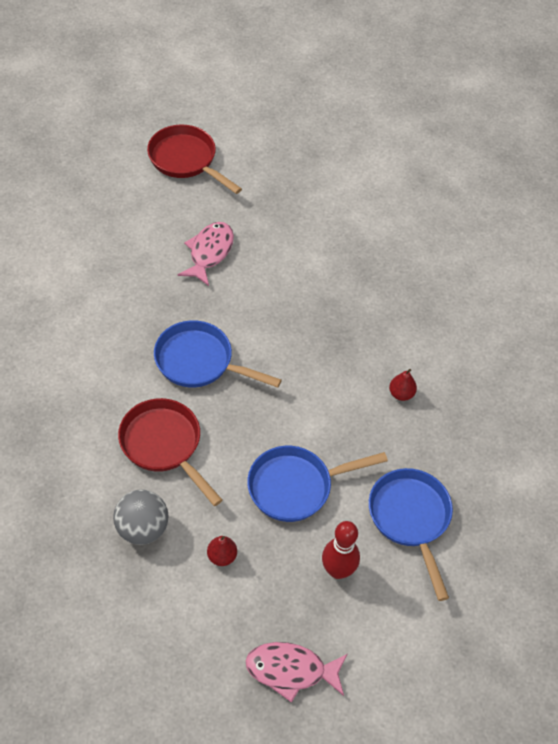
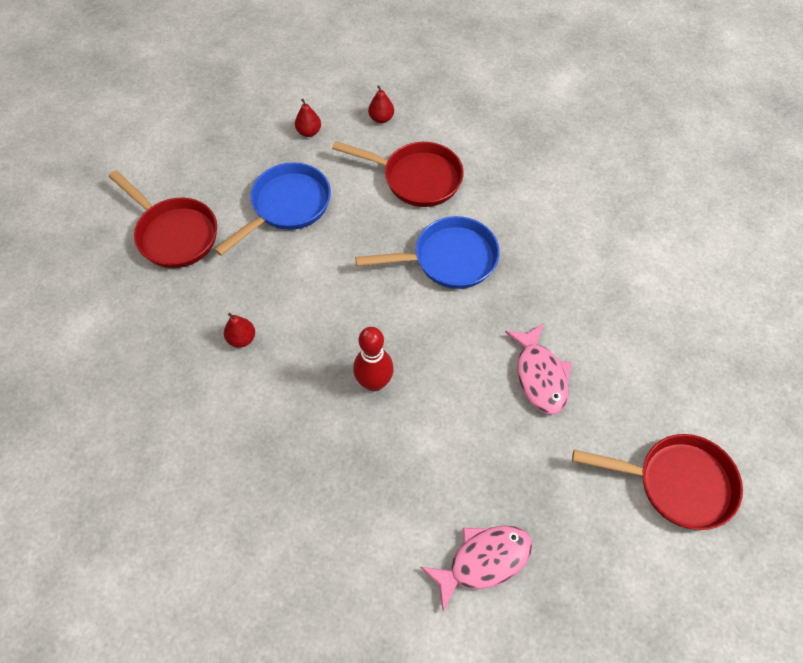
camera: 150 degrees right, 5 degrees up
(142, 528) = (381, 118): grey ball -> red pear
(291, 670) = (210, 96): pink fish -> pink fish (483, 561)
(338, 570) = (214, 168): red bowling pin -> red bowling pin (374, 382)
(411, 519) = (174, 234): blue pan -> red pan

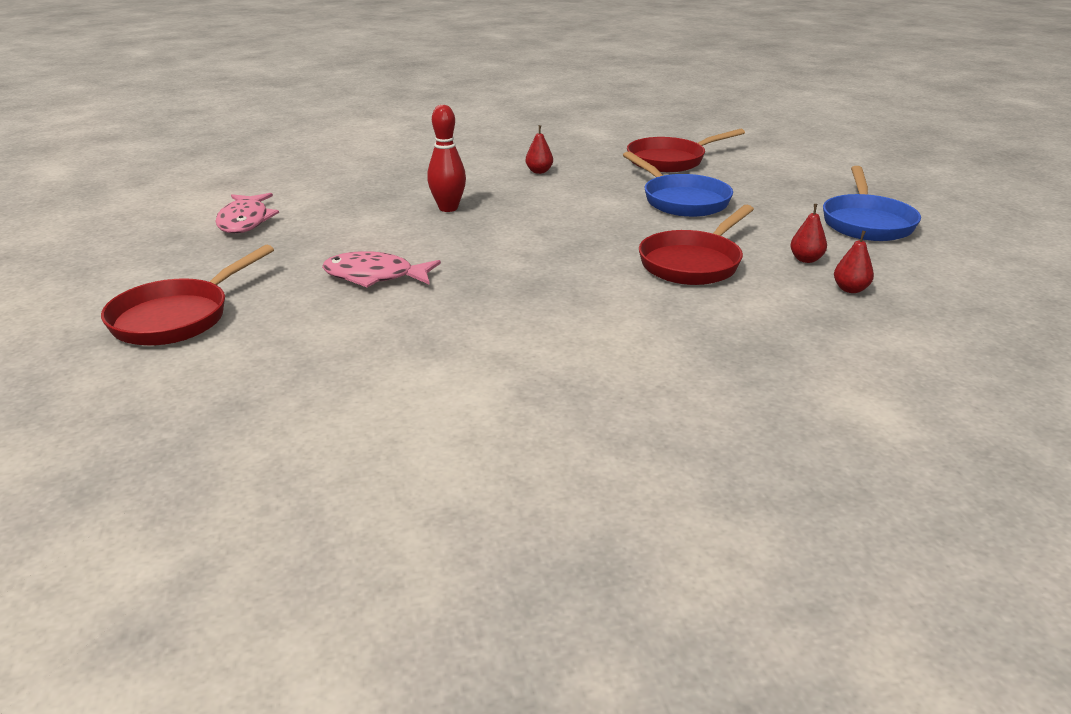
camera: 110 degrees right, 30 degrees down
(309, 132) = (791, 221): red pear -> red pear (850, 289)
(448, 259) = (561, 260): blue pan -> blue pan (866, 222)

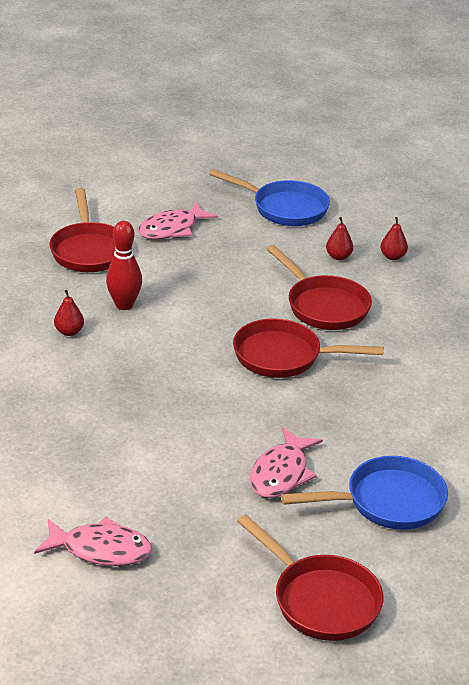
camera: 75 degrees left, 5 degrees up
(448, 208) = (139, 406): red bowling pin -> red bowling pin (124, 305)
(577, 255) = (284, 356): none -> red pan
(681, 200) = (194, 274): blue pan -> blue pan (387, 502)
(749, 183) = (172, 229): none -> pink fish

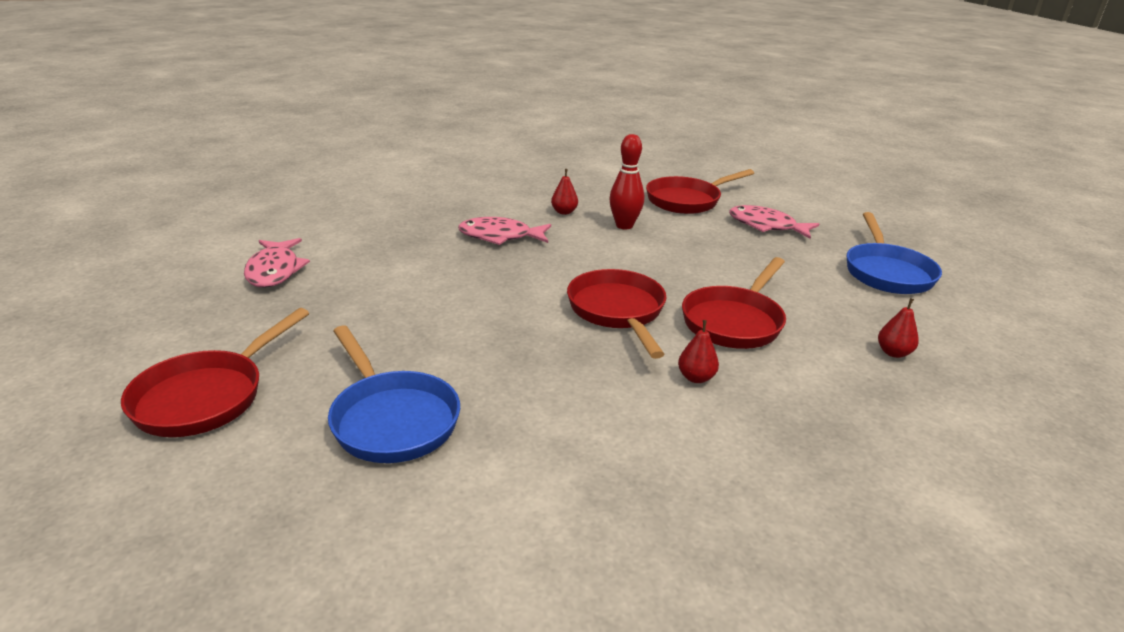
camera: 70 degrees right, 5 degrees down
(281, 473) = (416, 340): pink fish -> pink fish (500, 236)
(338, 257) = (841, 316): red pear -> red pear (696, 378)

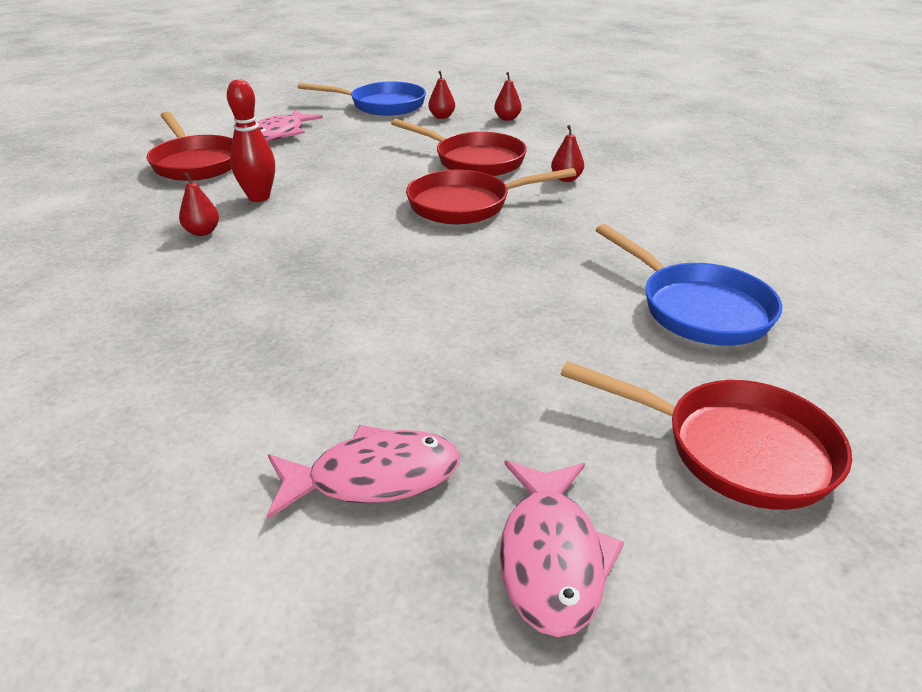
camera: 90 degrees left, 5 degrees up
(392, 419) = (697, 308): blue pan -> blue pan turned 90 degrees clockwise
(500, 236) = (273, 273): pink fish -> pink fish (551, 557)
(870, 307) = (442, 117): none -> red pear

